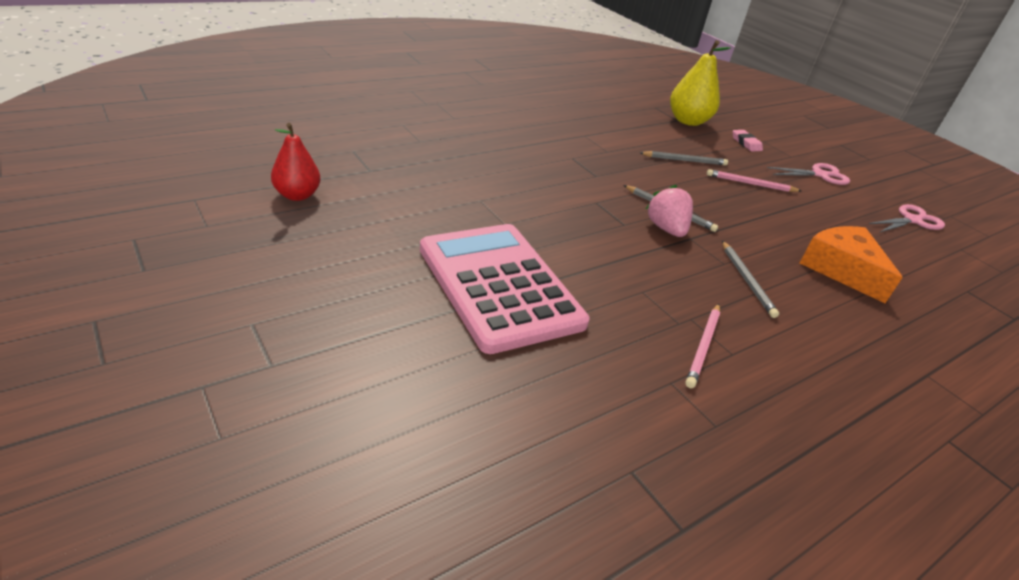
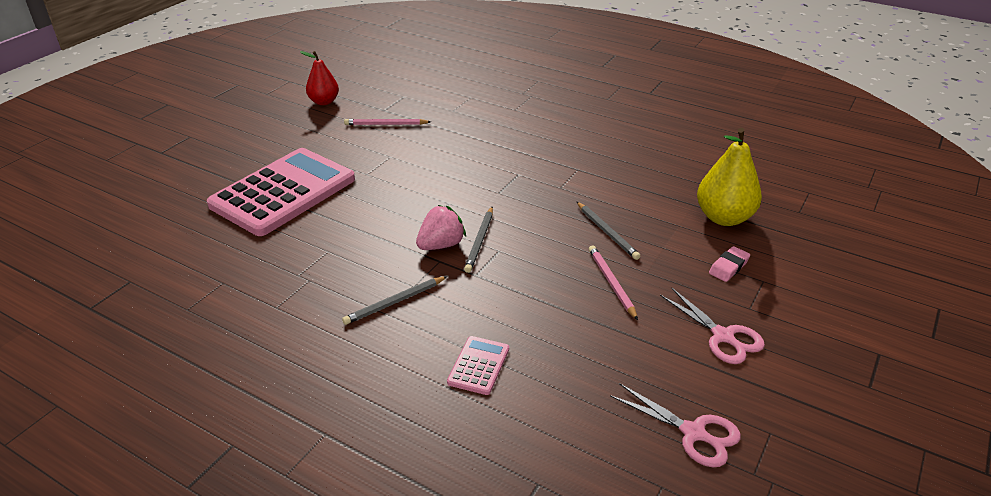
camera: 70 degrees right, 0 degrees up
(703, 346) = (275, 291): pink pencil -> pink pencil (386, 124)
(841, 270) = (478, 365): orange cheese -> pink calculator

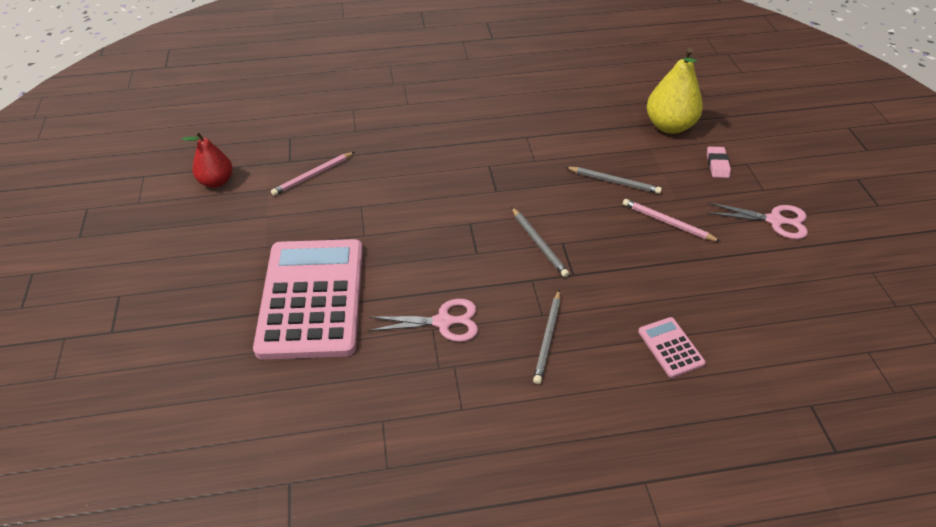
camera: 40 degrees left, 10 degrees up
(441, 245) = (515, 265): pink strawberry -> none
(693, 433) = (840, 302): pink scissors -> pink scissors (443, 322)

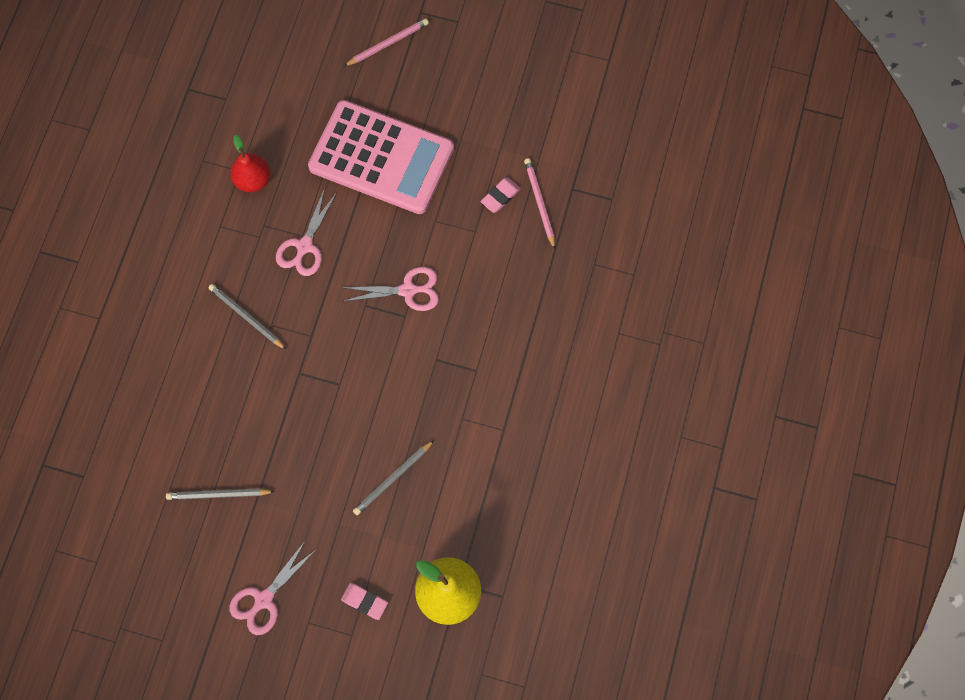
camera: 115 degrees right, 25 degrees up
(216, 181) = (570, 119): red pear -> red pear (253, 180)
(317, 201) = (500, 196): none -> pink eraser
(444, 229) = (408, 290): none -> pink scissors
(539, 243) = (349, 363): grey pencil -> grey pencil (218, 495)
(667, 222) = (314, 494): pink pencil -> pink pencil (388, 43)
(670, 347) = (187, 406): pink calculator -> none

